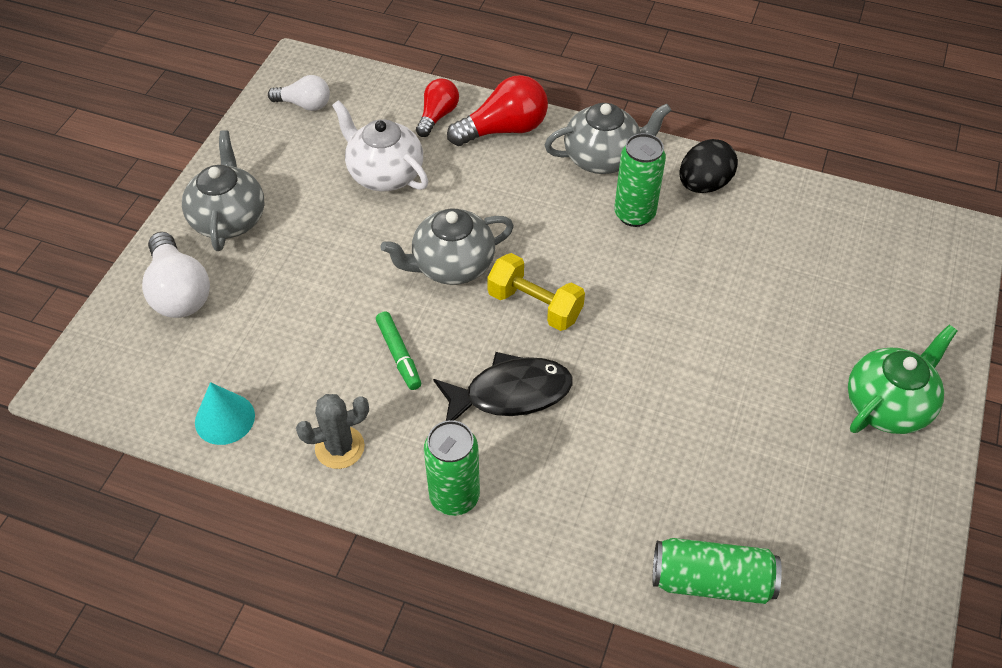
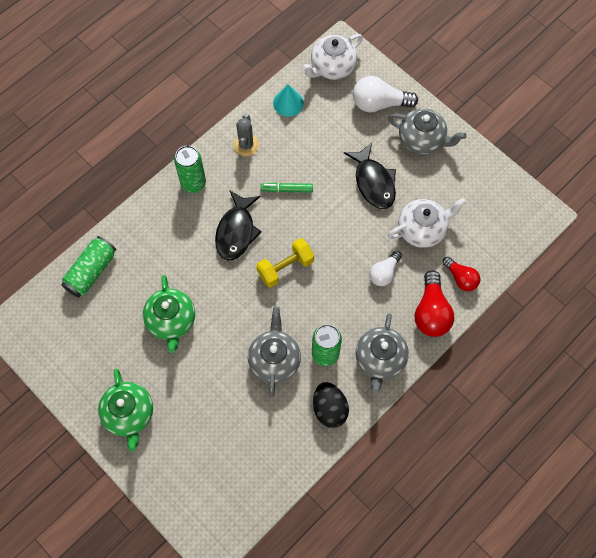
camera: 115 degrees right, 15 degrees up
(123, 382) = (332, 67): none -> white teapot
(305, 104) = (503, 206): white light bulb -> white light bulb (384, 273)
(332, 251) = (373, 182): none -> black fish
(451, 265) = (334, 237): grey teapot -> grey teapot (274, 360)
(713, 416) = (171, 321): none -> green teapot

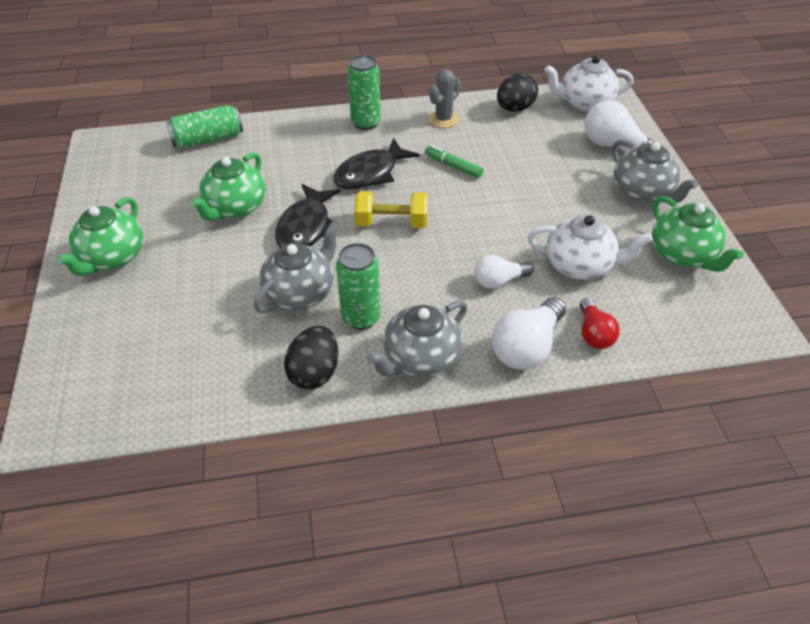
camera: 35 degrees right, 20 degrees down
(288, 103) = (515, 108): turquoise cone -> black egg
(373, 182) = (554, 201): black fish -> black fish (305, 227)
(431, 312) = (526, 347): red light bulb -> white light bulb
(475, 182) = (682, 255): none -> green teapot

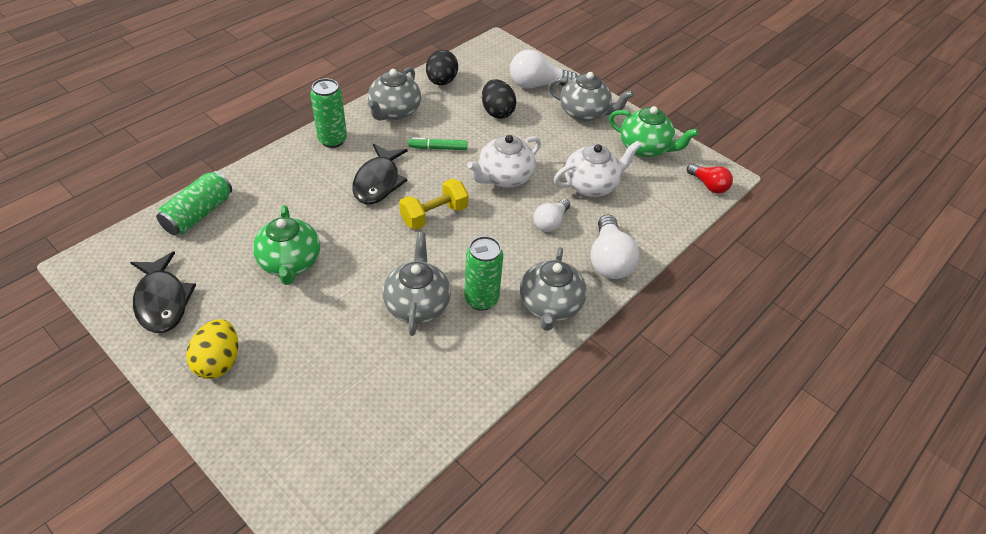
camera: 40 degrees left, 0 degrees up
(112, 257) = (219, 362): green teapot -> yellow egg
(305, 227) = (368, 250): black fish -> black fish (162, 301)
(315, 372) = (487, 358): black egg -> black egg (497, 112)
(443, 119) = (394, 112): grey cactus -> grey teapot
(584, 103) = (487, 58): white teapot -> white teapot (504, 177)
(593, 333) = (640, 229): red light bulb -> red light bulb (708, 185)

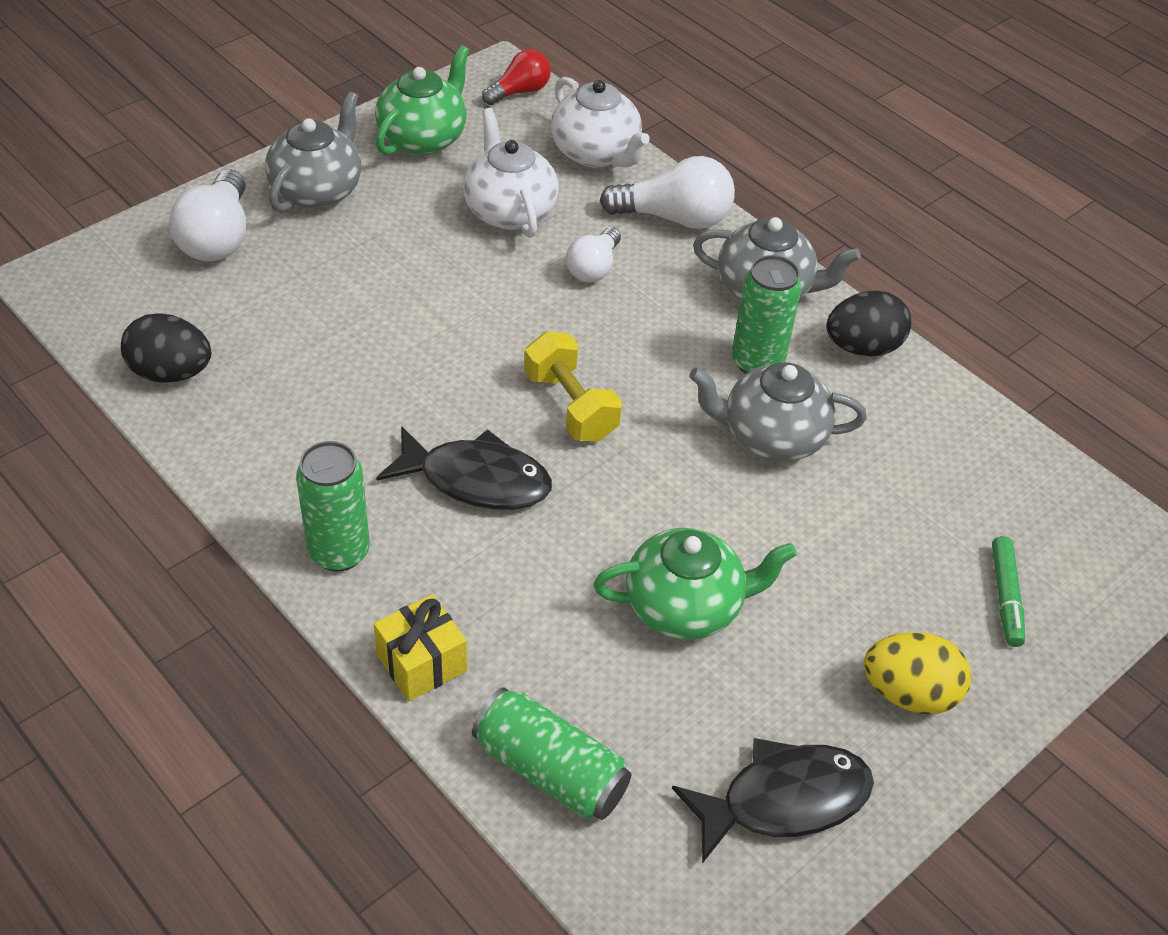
camera: 85 degrees left, 0 degrees up
(266, 170) = (421, 663): none -> yellow gift
(394, 112) = (260, 451): grey teapot -> none
(438, 148) = (388, 390): green marker -> green marker (1005, 597)
(497, 112) = (292, 300): black egg -> black egg (862, 347)
(504, 177) = (480, 310): white teapot -> white teapot (596, 153)
(550, 222) = (593, 268): white light bulb -> white light bulb turned 75 degrees clockwise

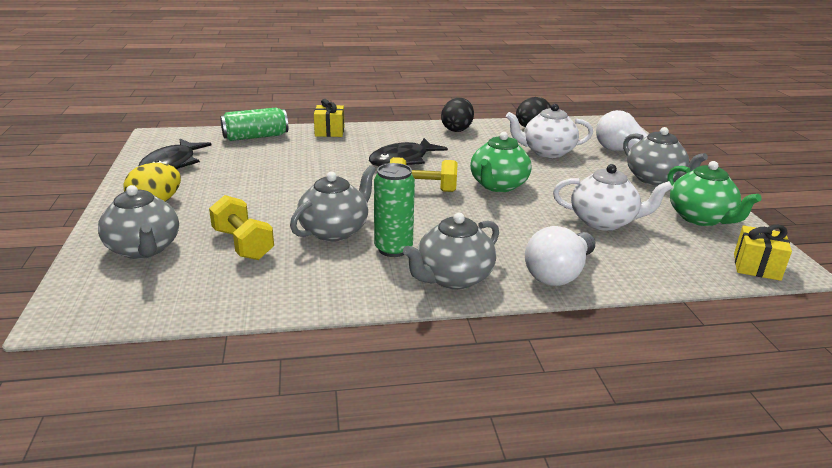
camera: 125 degrees right, 20 degrees down
(339, 552) = (398, 132): green can -> none
(520, 92) = (756, 267): red light bulb -> yellow gift
(593, 268) = (527, 229): white light bulb -> none
(596, 153) = (657, 270): white teapot -> white teapot (547, 152)
(685, 606) = (276, 177): green teapot -> green teapot (498, 185)
(862, 347) = (362, 291): black egg -> black egg (457, 129)
(892, 506) = (243, 244): none -> yellow dumbbell
(1005, 597) = (144, 249): green marker -> grey teapot

